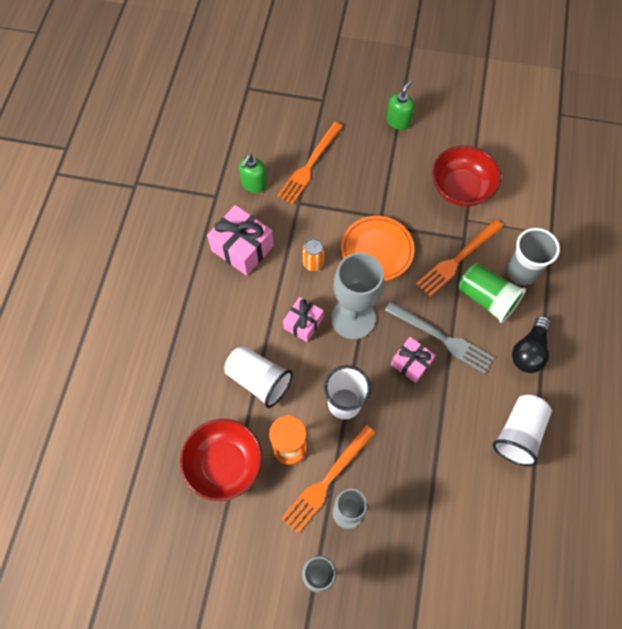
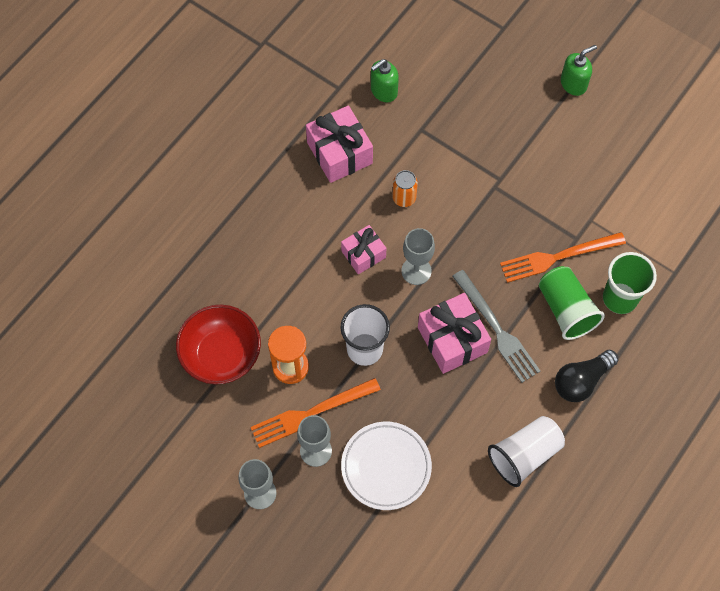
camera: 25 degrees right, 0 degrees up
(259, 380) = (292, 290): white cup -> none
(309, 165) = (452, 94): orange fork -> none
(353, 318) = (416, 271): grey goblet -> grey goblet, size x0.61
(377, 250) = (477, 212): orange plate -> none
(411, 363) = (452, 340): pink gift -> pink gift, size x1.60
(413, 498) = (386, 467): none -> white plate
(461, 188) = (602, 184): red bowl -> none
(521, 271) = (620, 298): grey cup -> green cup

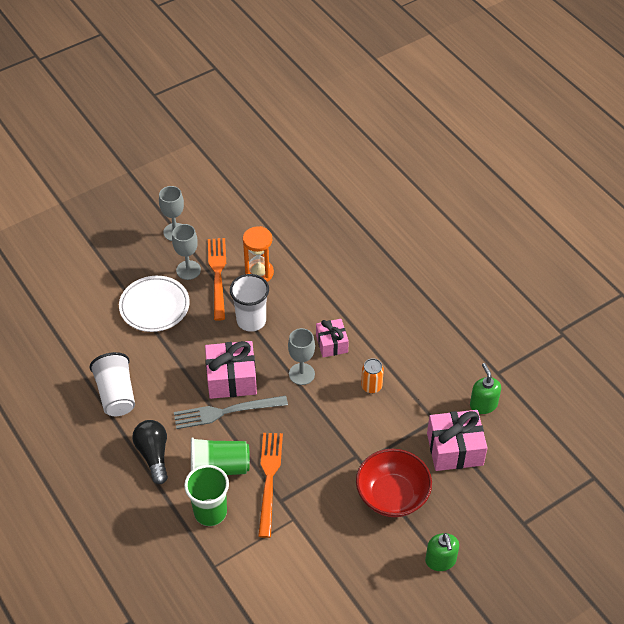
camera: 110 degrees right, 15 degrees down
(221, 354) = (288, 236): red bowl -> red bowl (392, 495)
(339, 153) = (432, 355): pink gift -> pink gift (455, 449)

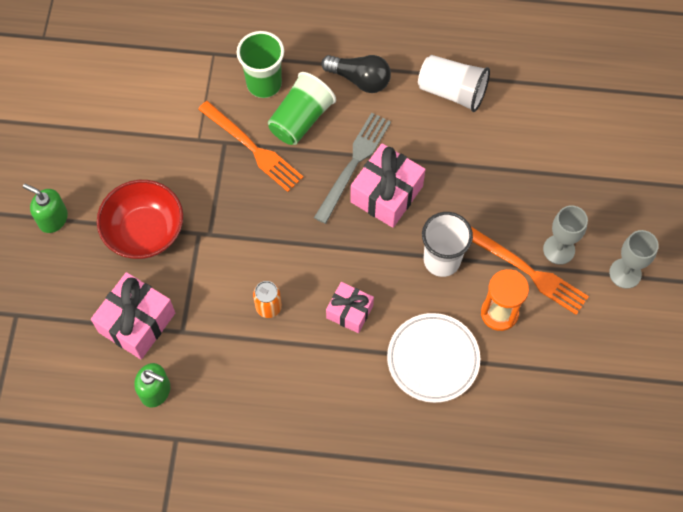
camera: 130 degrees right, 15 degrees up
(154, 306) = (534, 188): white plate -> white plate (433, 359)
(301, 374) = (338, 257): grey goblet -> none

